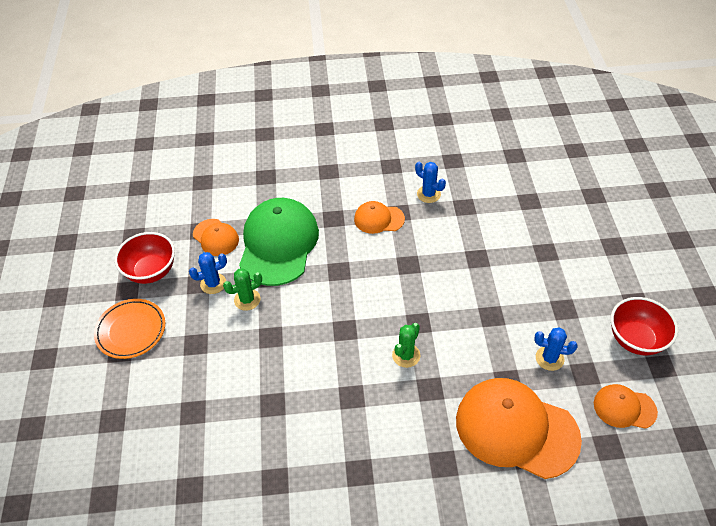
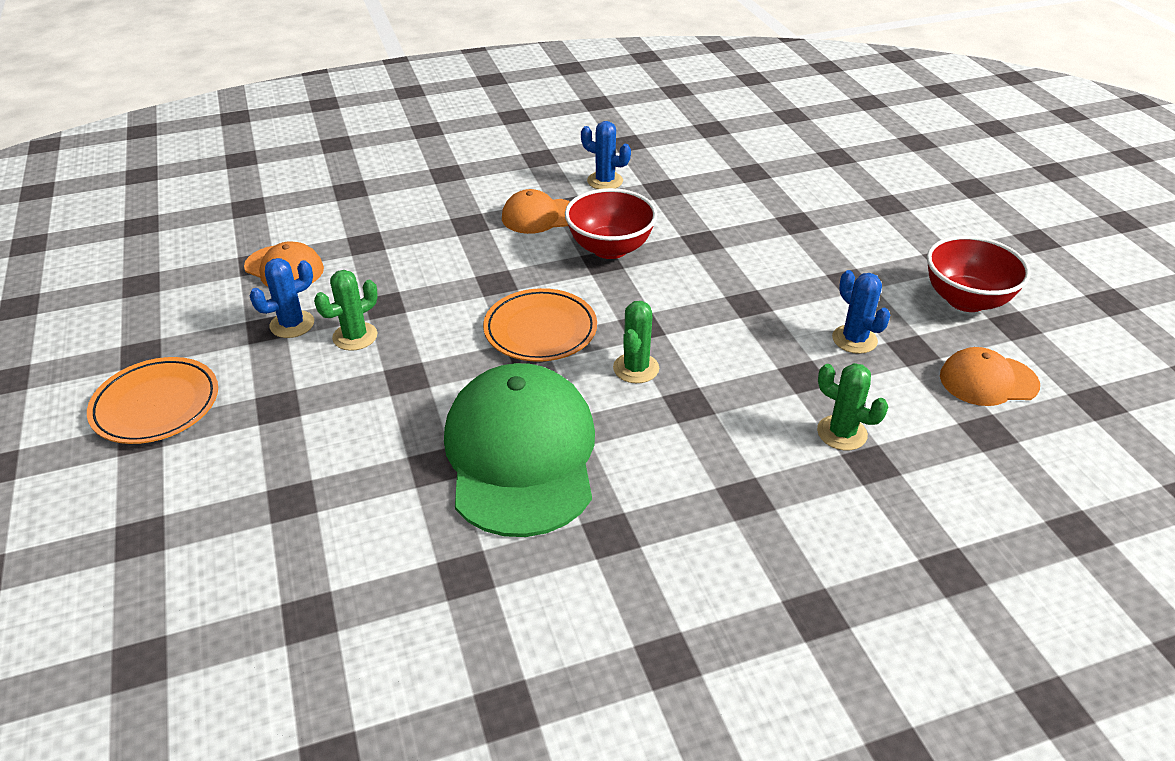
camera: 15 degrees left, 10 degrees down
(151, 271) = (180, 323): red bowl -> red bowl (610, 248)
(278, 244) = (390, 263): green cap -> green cap (520, 454)
(356, 314) = (540, 330): none -> orange plate
(516, 429) = (841, 433): orange cap -> green cactus
(549, 358) = (854, 339): blue cactus -> blue cactus turned 60 degrees clockwise

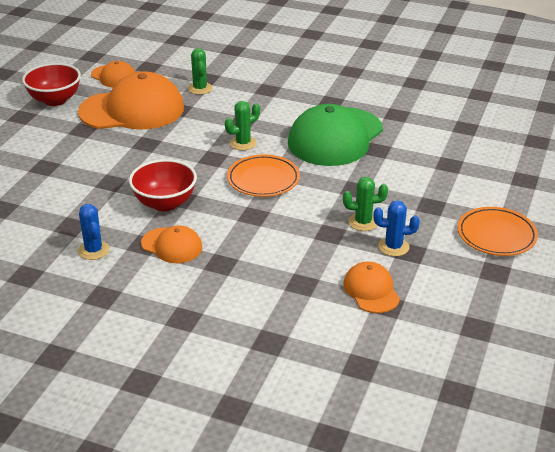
camera: 140 degrees left, 5 degrees down
(854, 339) = (132, 110): blue cactus -> orange cap

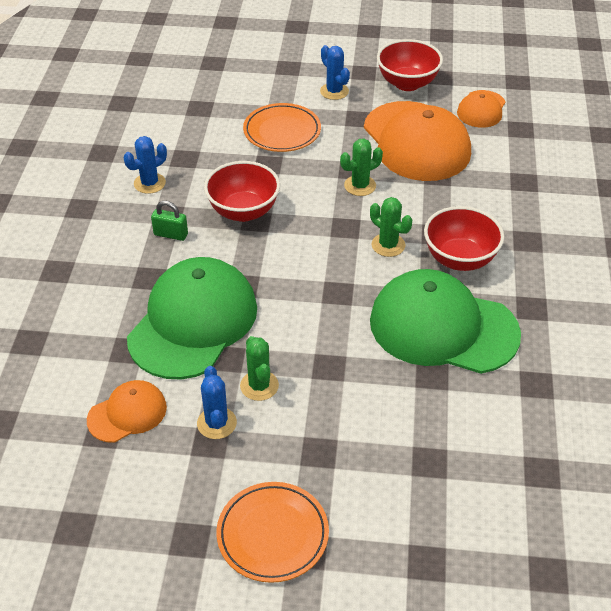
camera: 75 degrees right, 10 degrees up
(37, 135) = (334, 91): none -> blue cactus
(172, 245) = (171, 234): orange cap -> green padlock
(200, 88) = (494, 182): green cactus -> green cactus (360, 186)
(263, 179) = (318, 278): orange plate -> orange plate (282, 131)
(272, 118) = (459, 259): none -> red bowl
(284, 246) = (193, 322): none -> green cap

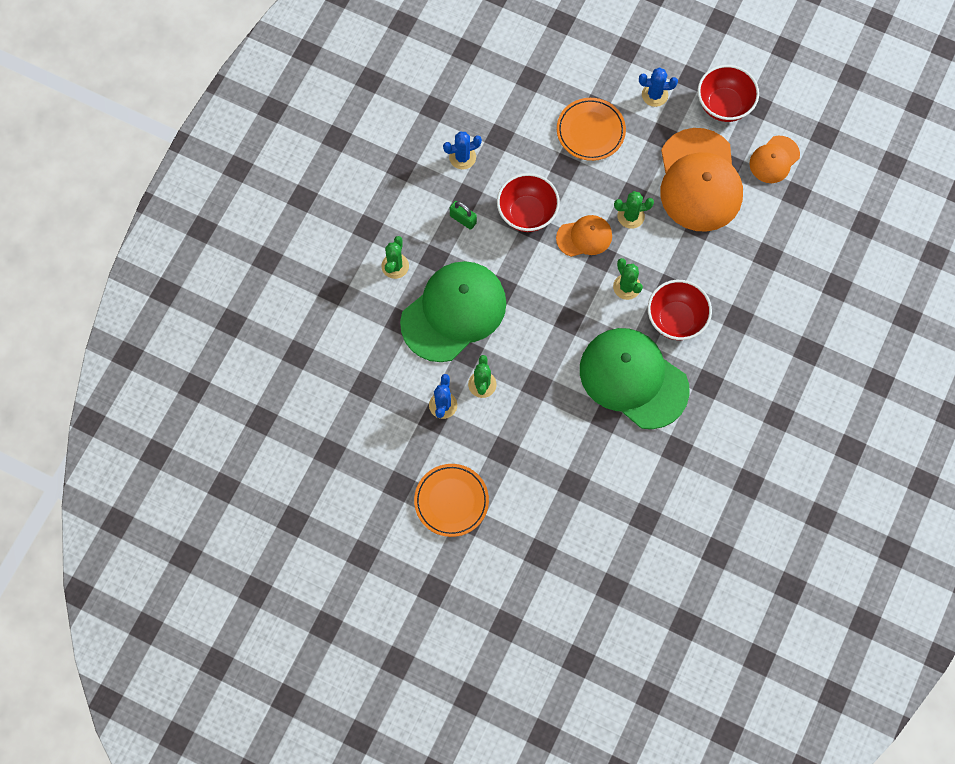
camera: 20 degrees right, 25 degrees up
(102, 297) = (395, 266): none -> green cactus
(127, 413) = (385, 376): orange cap -> orange cap (584, 237)
(334, 91) = (654, 95): blue cactus -> blue cactus turned 75 degrees counterclockwise

